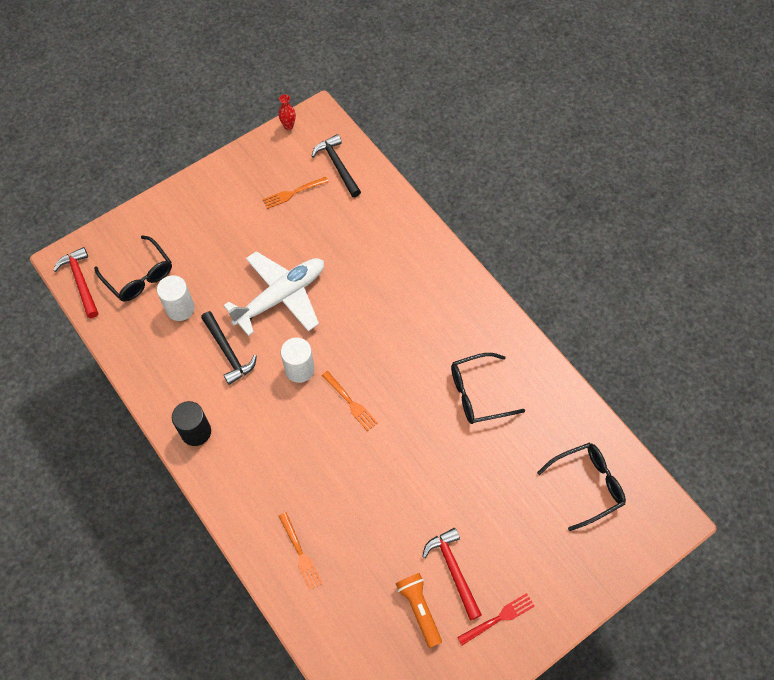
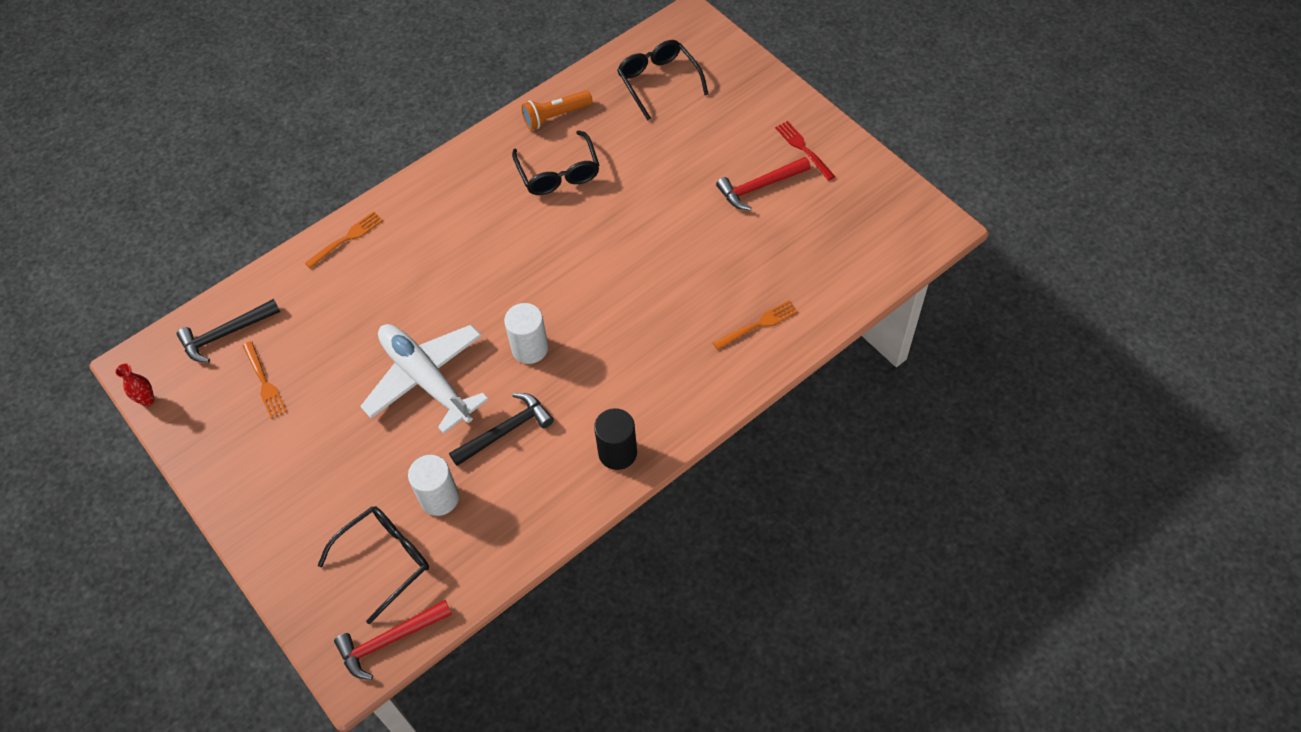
camera: 90 degrees left, 5 degrees down
(350, 402) = (572, 292): orange fork -> orange fork (347, 239)
(419, 609) = (804, 213): orange flashlight -> orange flashlight (556, 116)

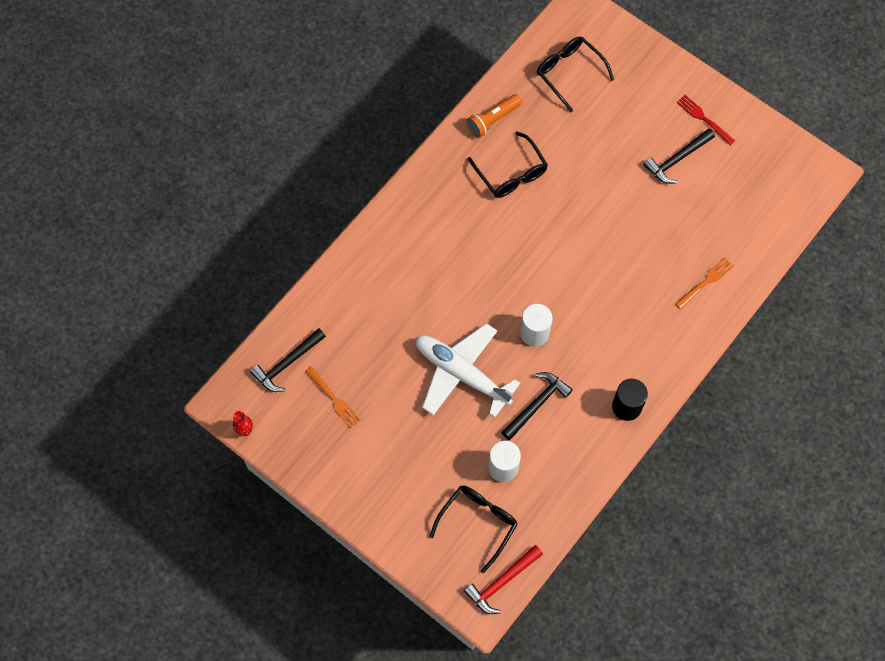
camera: 15 degrees left, 10 degrees up
(347, 239) = (356, 262): orange fork -> none
(759, 187) = (677, 159): red hammer -> black hammer

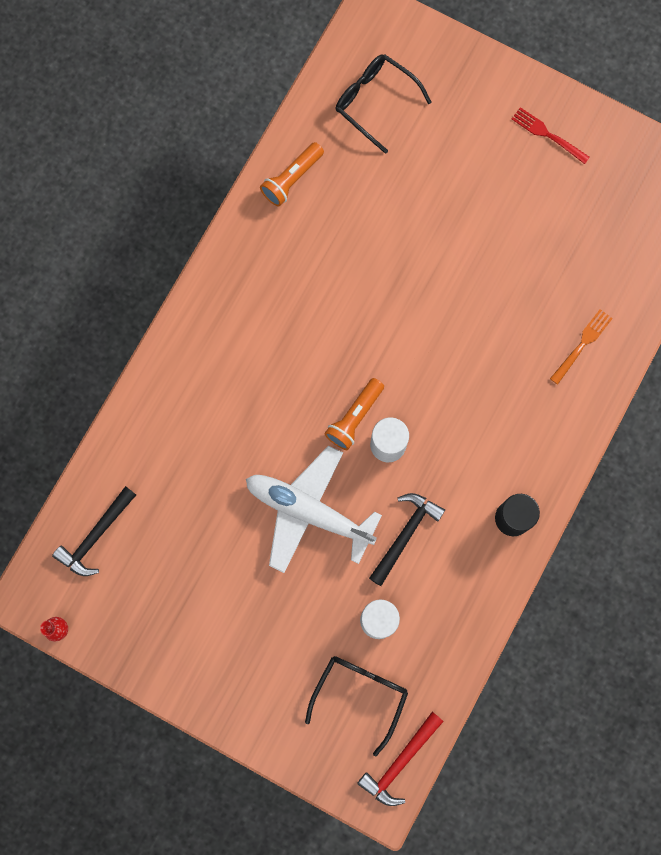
camera: 10 degrees left, 10 degrees up
(334, 399) = (160, 570): orange fork -> none
(511, 173) = (326, 245): black glasses -> none
(511, 307) = (354, 417): none -> orange flashlight
(677, 159) = (523, 193): black hammer -> none

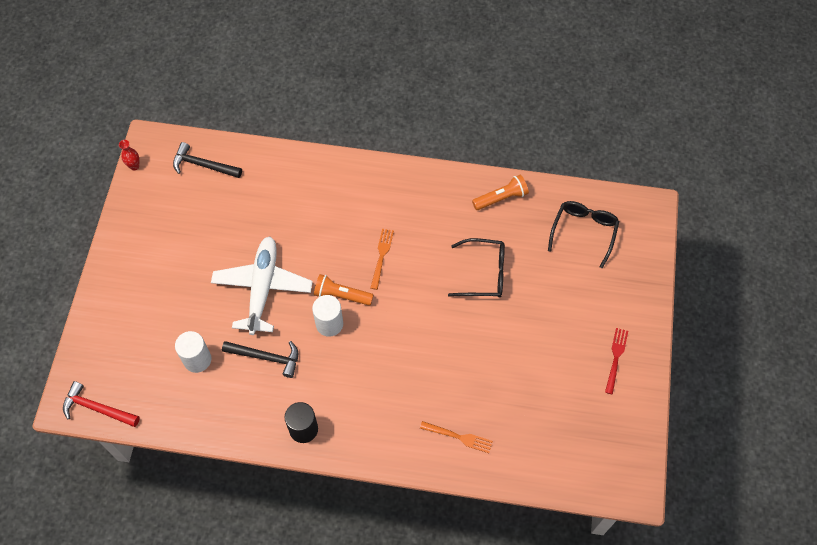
camera: 70 degrees right, 15 degrees down
(292, 179) = (501, 198): orange flashlight -> orange flashlight turned 135 degrees clockwise
(319, 351) = (381, 256): none -> orange fork
(360, 694) = (139, 365): black glasses -> black glasses (484, 273)

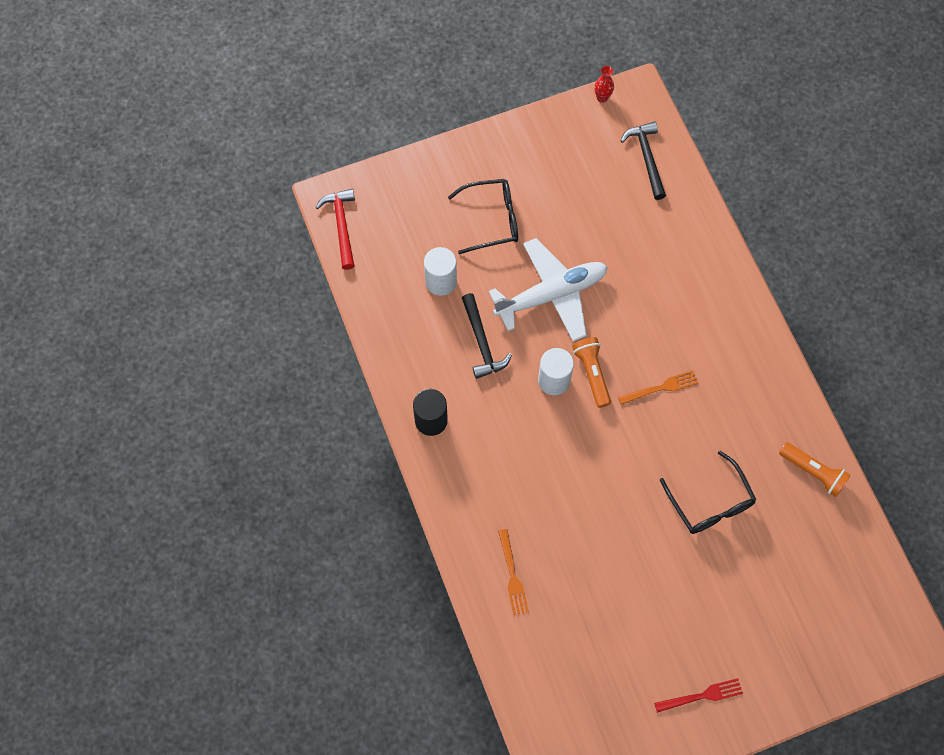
camera: 60 degrees right, 5 degrees up
(584, 232) = (832, 584): black glasses -> black glasses (492, 219)

